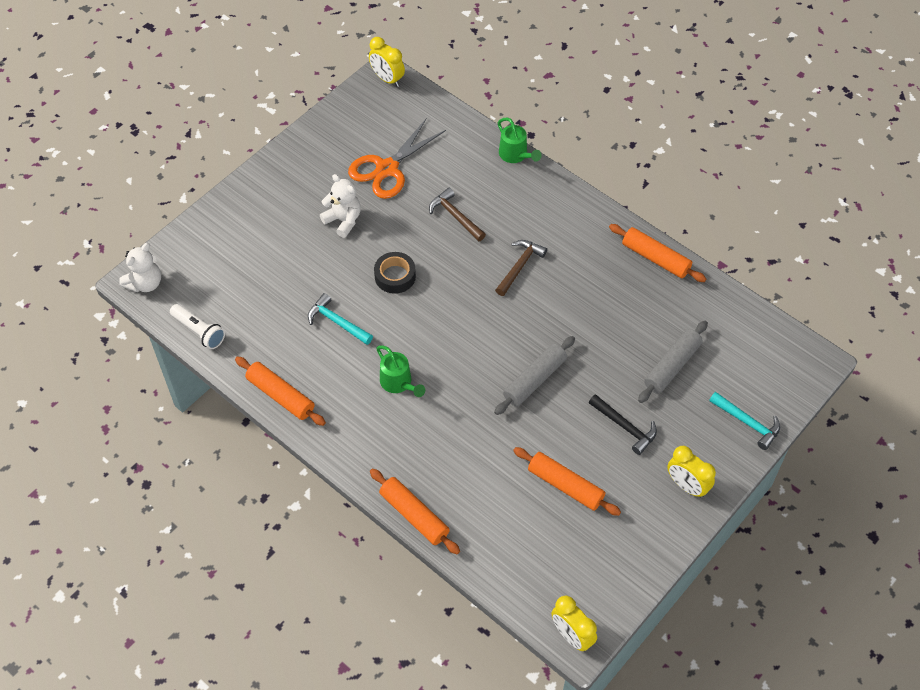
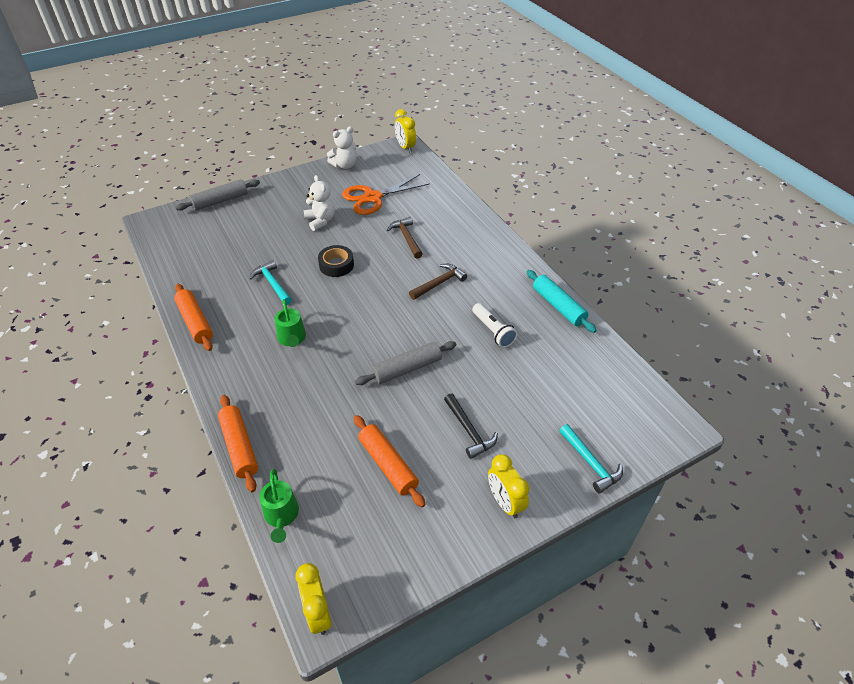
camera: 20 degrees right, 10 degrees down
(145, 283) = (154, 224): white teddy bear -> white teddy bear (344, 165)
(199, 331) = (168, 263): white flashlight -> white flashlight (493, 331)
(515, 155) = (475, 211): green watering can -> green watering can (281, 516)
(655, 258) = (558, 306): orange rolling pin -> turquoise rolling pin
(672, 366) = (536, 392): grey rolling pin -> grey rolling pin (220, 201)

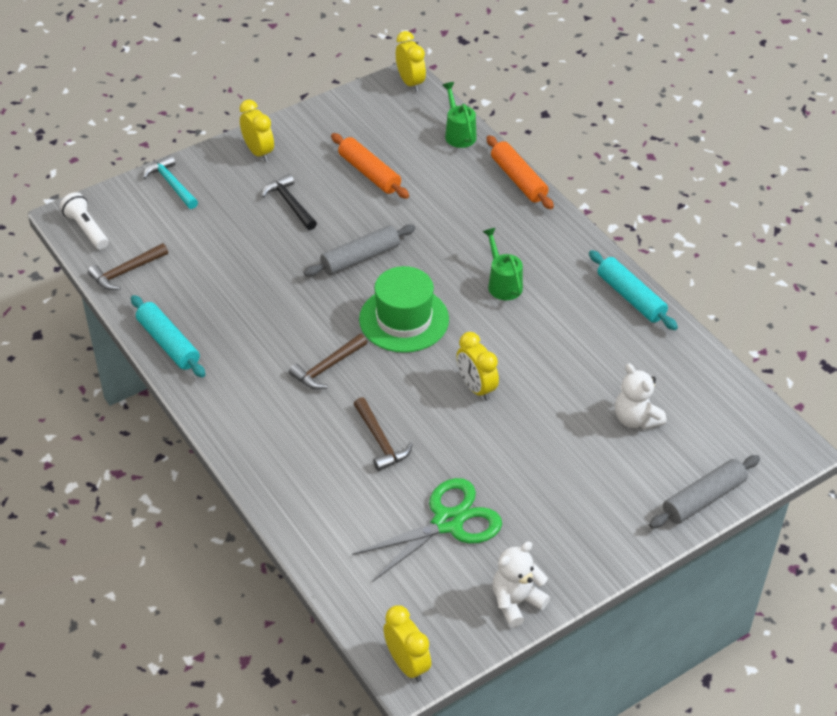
camera: 175 degrees right, 0 degrees up
(195, 322) = (630, 297): orange rolling pin -> turquoise rolling pin
(272, 283) = (556, 354): turquoise hammer -> none
(320, 221) = (522, 466): white teddy bear -> white teddy bear (636, 419)
(336, 265) = (476, 388): black tape -> yellow clock
(373, 197) = (447, 522): orange scissors -> green scissors
(378, 314) = (404, 319): none -> green hat
(493, 331) = (257, 306): white flashlight -> white flashlight (86, 229)
(608, 367) = (126, 272): none -> brown hammer

